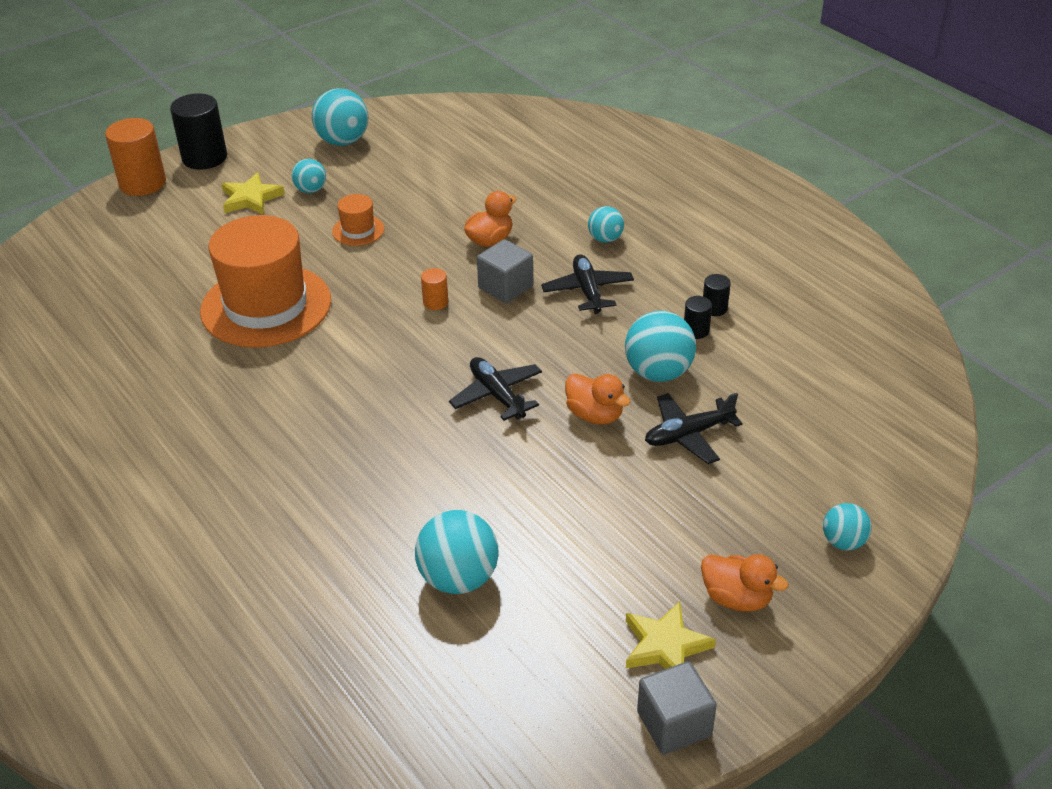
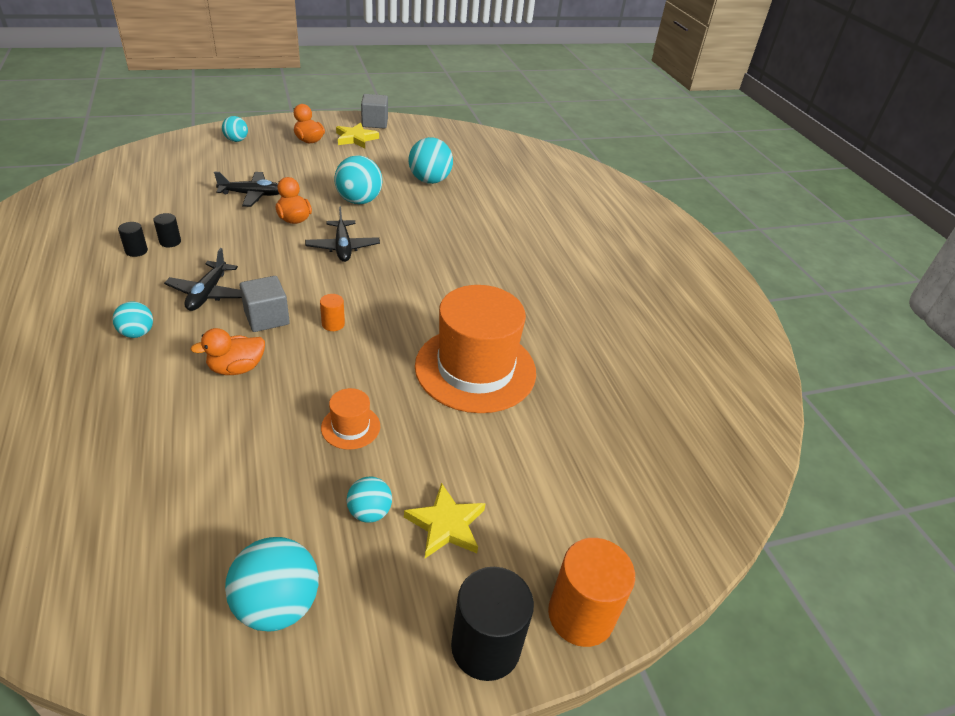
camera: 165 degrees left, 0 degrees up
(658, 373) = (228, 227): turquoise ball -> turquoise ball (359, 201)

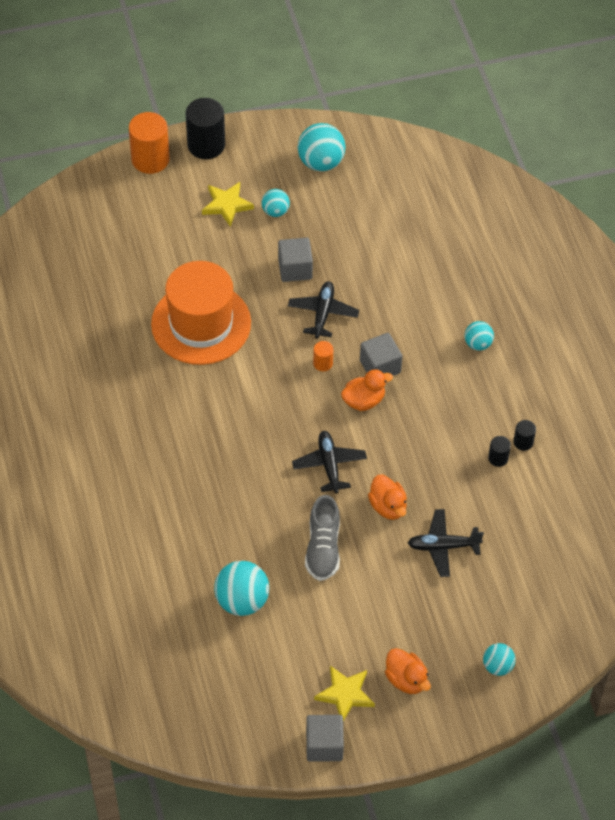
camera: 175 degrees left, 15 degrees up
(208, 293) = (438, 392): black plane -> black plane (323, 313)
(236, 368) = (389, 314): orange duck -> orange duck (364, 400)
(350, 427) = (295, 269): orange hat -> grey cube
(359, 201) = (323, 548): turquoise ball -> grey shoe

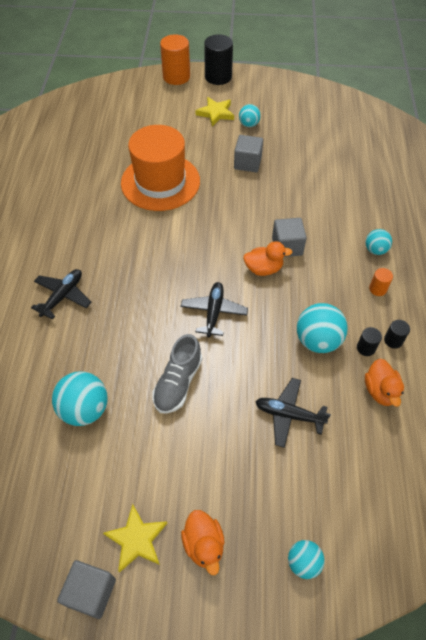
camera: 20 degrees right, 0 degrees up
(321, 162) = (294, 103): turquoise ball -> turquoise ball (317, 340)
(323, 313) = (256, 197): black plane -> black plane (63, 296)
(323, 363) = (241, 232): orange cylinder -> orange cylinder (377, 289)
(388, 506) = (251, 362): orange duck -> orange duck (380, 391)

